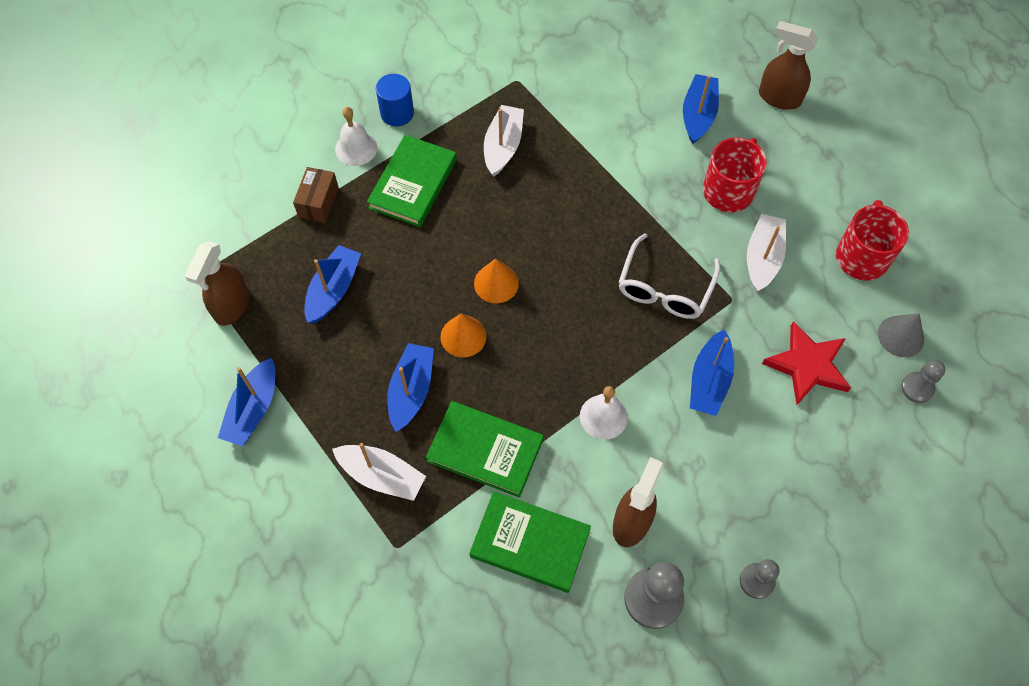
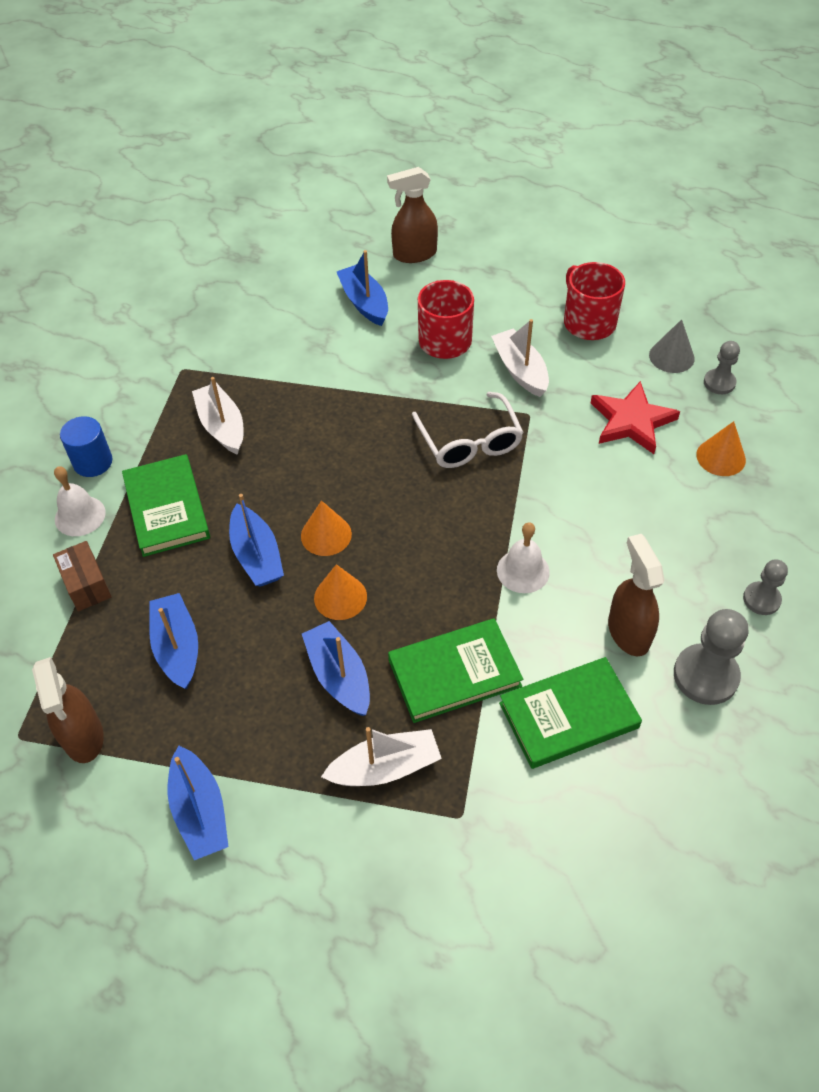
camera: 40 degrees left, 10 degrees down
(709, 380) = (574, 483): blue boat -> blue boat (257, 555)
(848, 449) = (721, 457): none -> orange cone

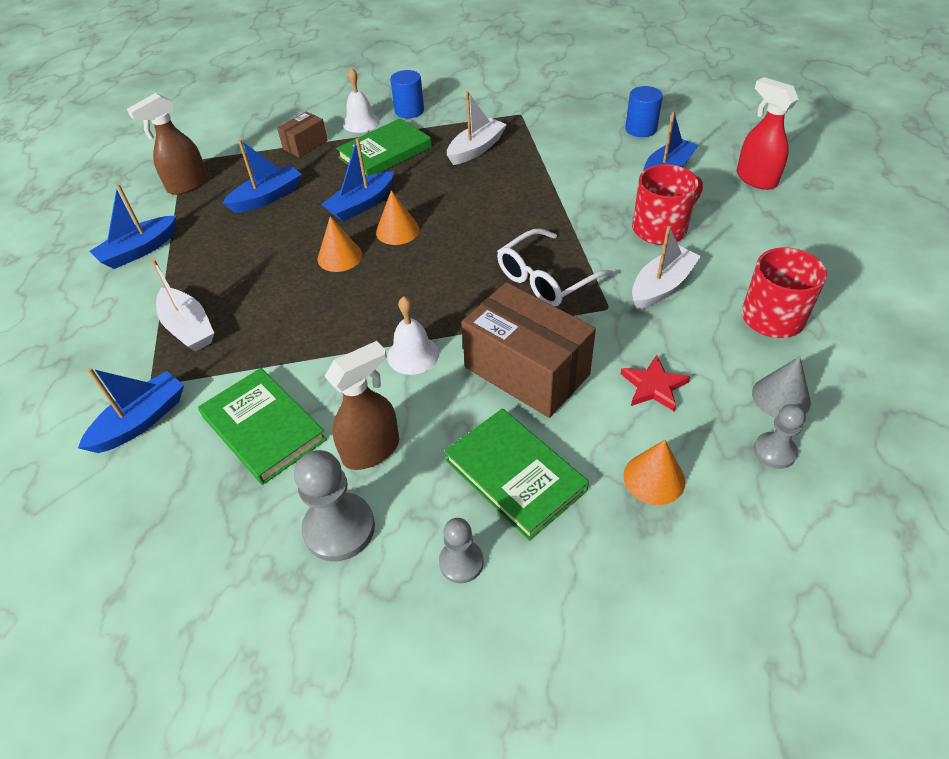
camera: 70 degrees right, 5 degrees down
(283, 292) = (641, 129): none -> blue cylinder
(339, 676) = (265, 279): blue boat -> blue boat (141, 421)
(414, 254) = (755, 179): brown spray bottle -> red spray bottle
(454, 673) = (287, 341): green book -> green book (515, 475)
(580, 494) = (527, 371): none -> brown box
(631, 421) = (653, 386): red star -> red star, size x0.66

